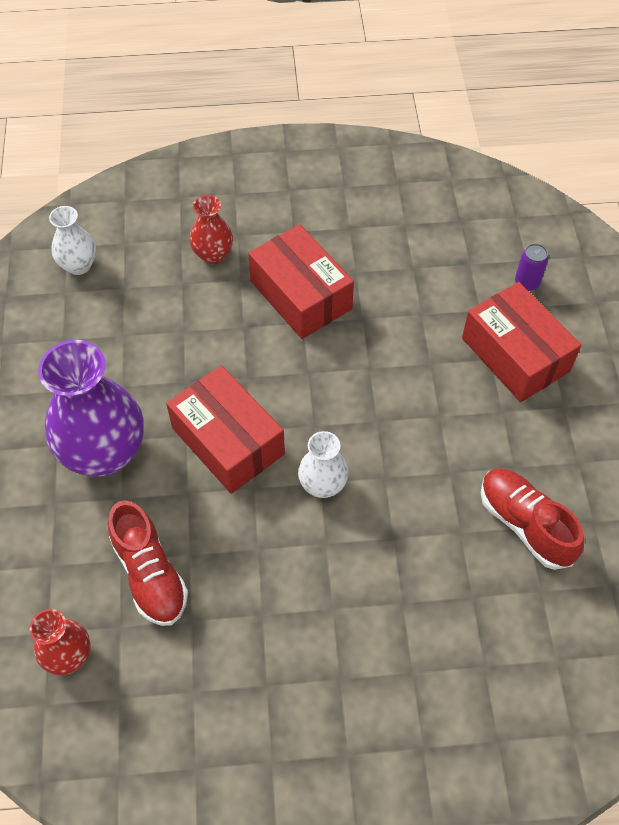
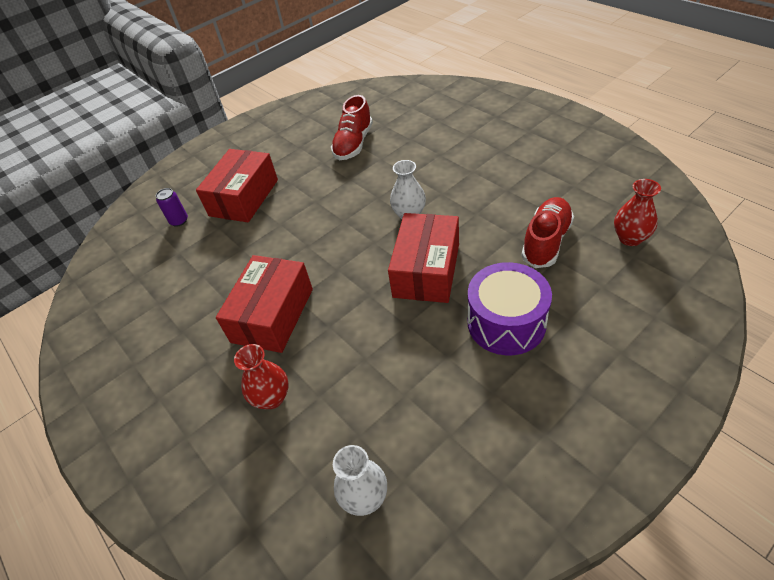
camera: 120 degrees left, 10 degrees down
(104, 453) = (506, 323): purple vase -> purple drum

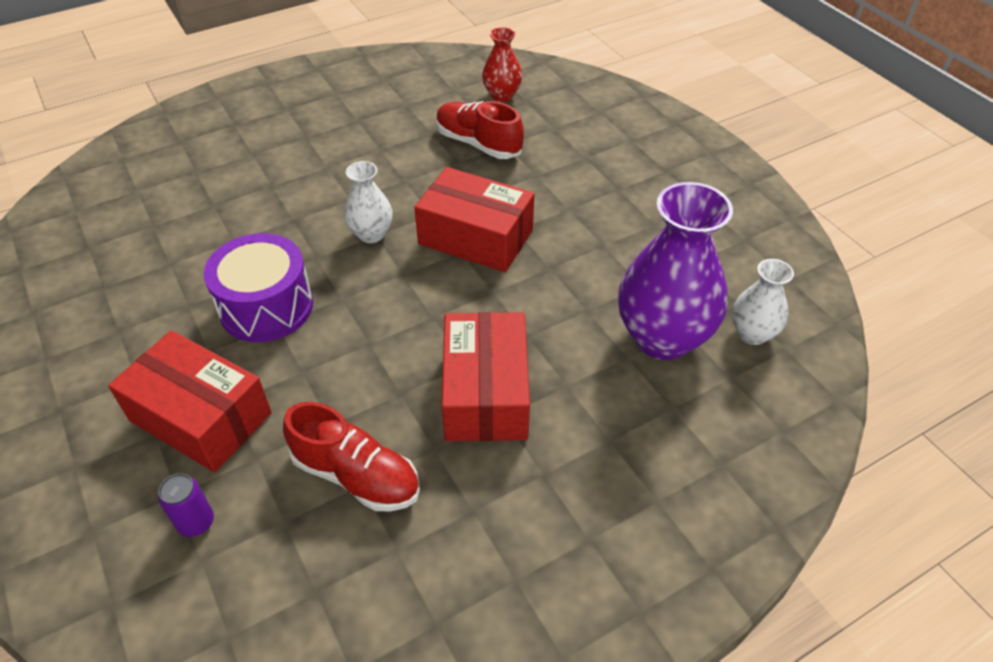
camera: 85 degrees left, 0 degrees up
(272, 315) = (485, 393): red box -> red box turned 60 degrees clockwise
(272, 398) = (619, 402): red vase -> none
(344, 419) = (662, 338): none -> purple vase
(353, 144) = (171, 264): red shoe -> red shoe (356, 475)
(506, 323) = (575, 196): purple drum -> purple drum (266, 307)

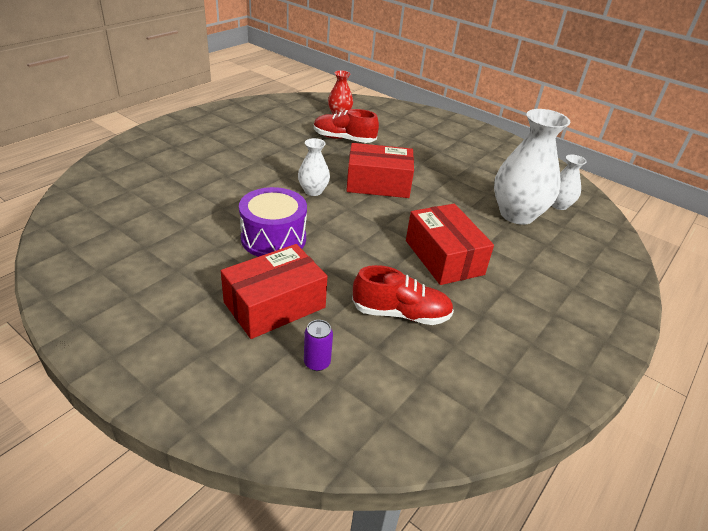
camera: 25 degrees left, 10 degrees down
(200, 417) = (274, 305): red box -> red box turned 45 degrees counterclockwise
(662, 338) = (517, 214): purple vase -> white vase

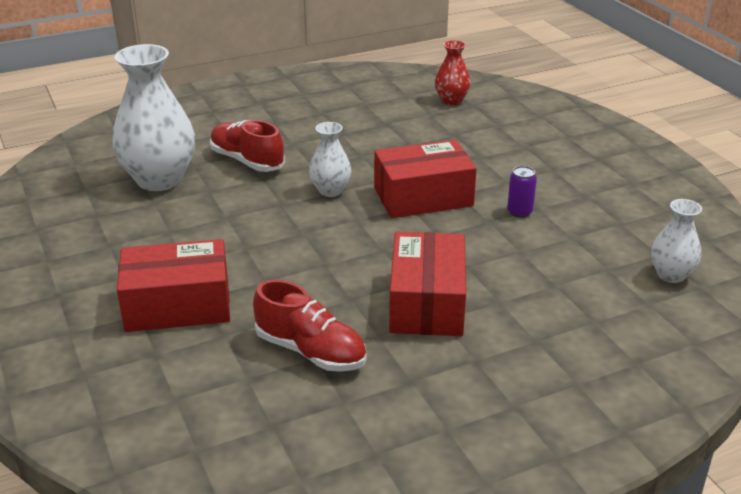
camera: 30 degrees right, 5 degrees down
(273, 238) = (237, 235): purple drum -> none
(317, 362) = (172, 374): purple can -> purple can (519, 212)
(344, 139) = (428, 133): red shoe -> red shoe (247, 161)
(378, 184) = (423, 197): red box -> red box turned 45 degrees counterclockwise
(517, 214) = (588, 274): white vase -> white vase (159, 180)

